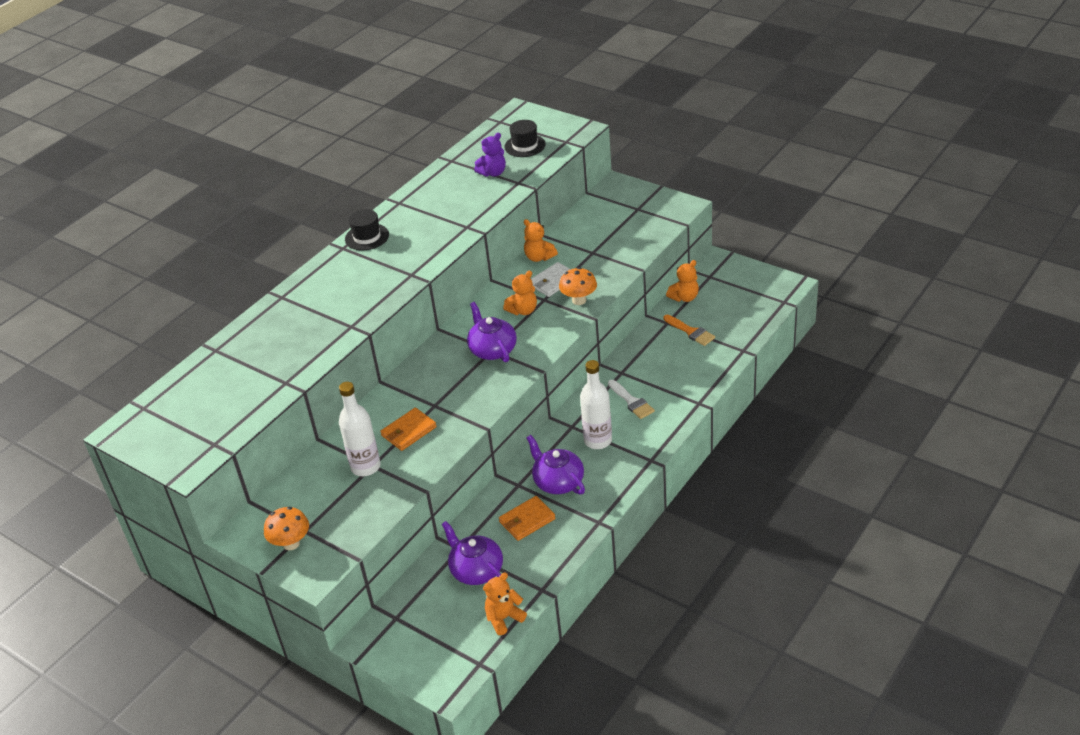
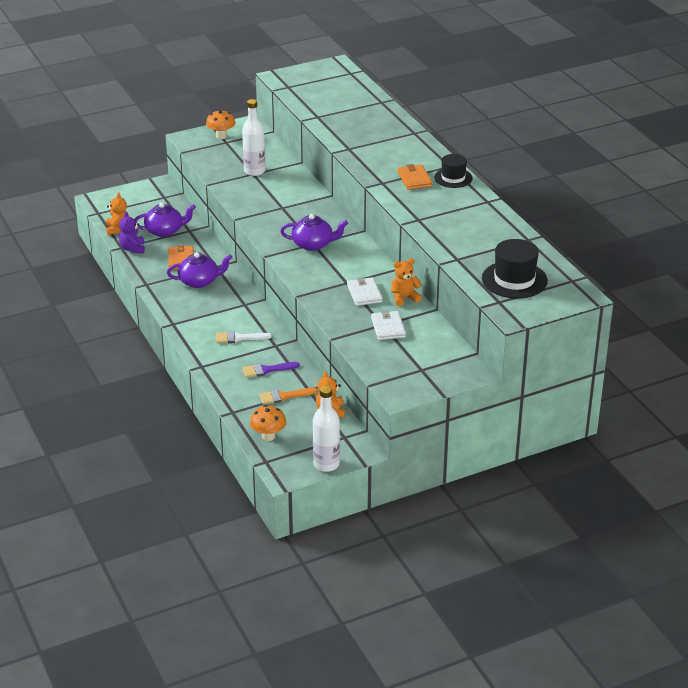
camera: 115 degrees right, 5 degrees down
(408, 431) = (268, 192): orange wallet -> orange wallet (414, 179)
(493, 173) = (486, 252): purple teddy bear -> purple teddy bear (132, 248)
(523, 310) = (343, 270): orange teddy bear -> none
(525, 146) = (514, 280): black hat -> black hat, size x1.55
(579, 300) = (327, 297): orange mushroom -> orange mushroom (268, 436)
(594, 248) = (388, 327): none -> white wallet
(598, 441) = (217, 309): white bottle -> white bottle (326, 464)
(664, 360) = (266, 370): none -> purple brush

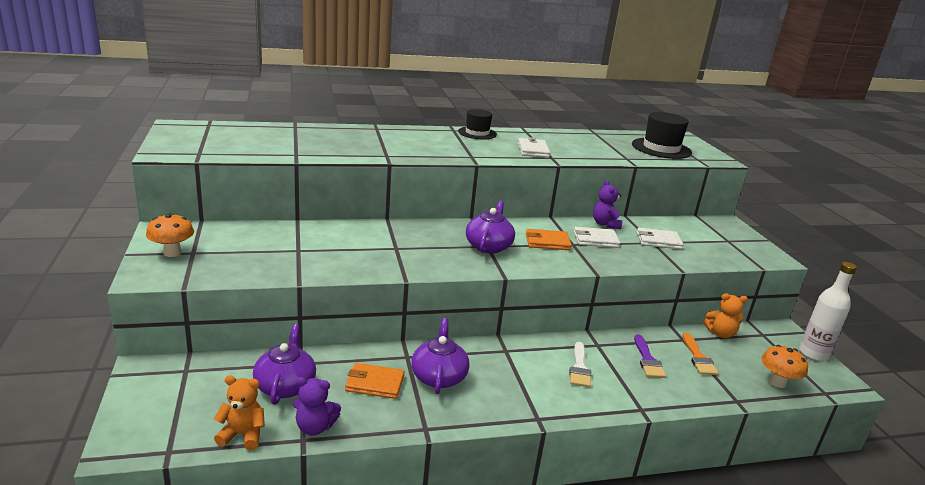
camera: 80 degrees left, 10 degrees down
(254, 171) = (293, 248): white bottle -> none
(404, 298) = (605, 224): orange teddy bear -> purple teddy bear
(414, 179) = (471, 145): orange wallet -> orange wallet (547, 242)
(430, 209) = (533, 150): none -> white wallet

